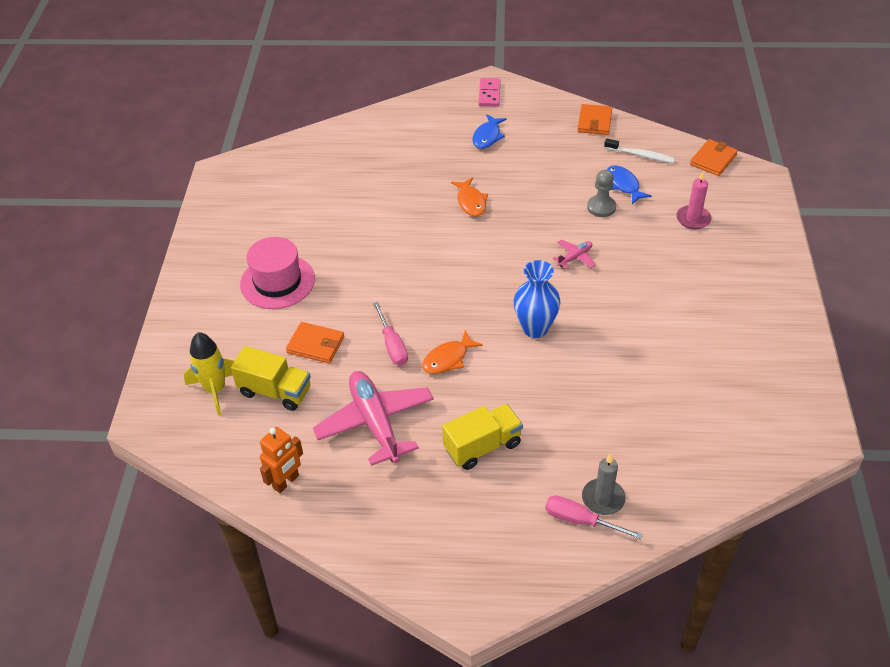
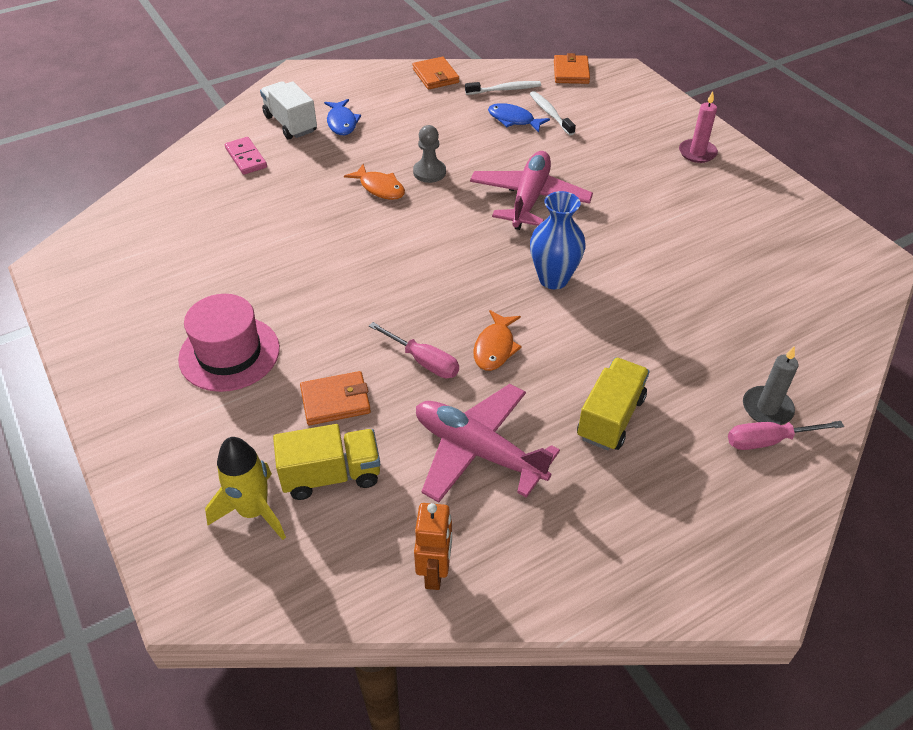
camera: 35 degrees left, 0 degrees up
(449, 123) = (290, 124): none -> white truck
(489, 94) = (309, 84): pink domino -> pink domino (246, 158)
(575, 257) = (529, 199): pink plane -> pink plane, size x2.22
(601, 207) = (511, 146): grey pawn -> grey pawn (429, 172)
(659, 191) = (550, 113): none -> white toothbrush
(693, 219) = (601, 126): pink candle -> pink candle (697, 153)

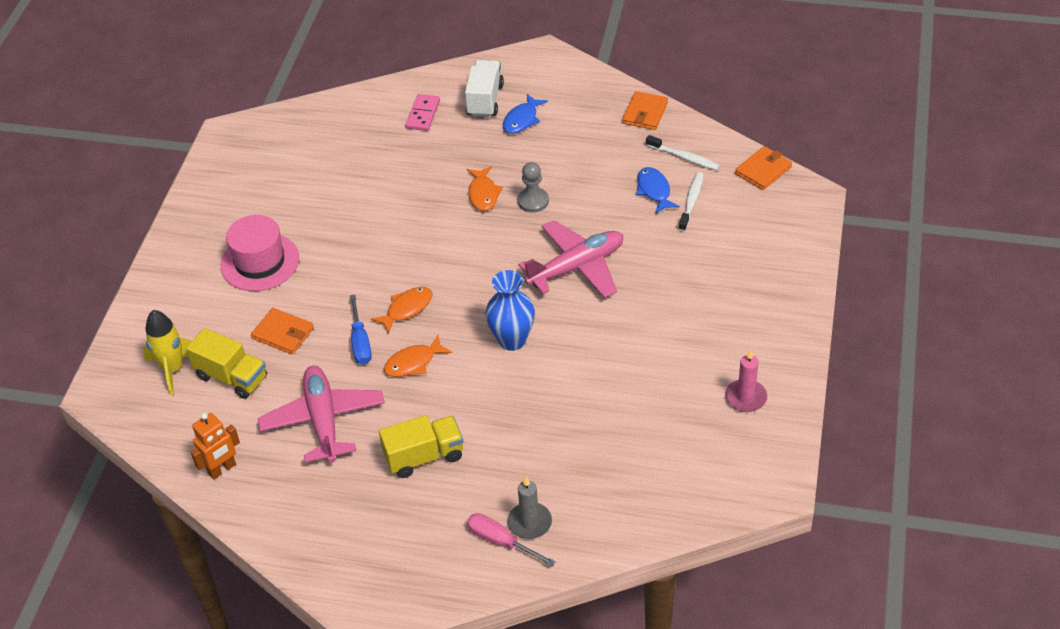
camera: 45 degrees right, 0 degrees up
(424, 361) = (360, 342): pink screwdriver -> blue screwdriver
(430, 309) = (407, 309): none -> orange fish
(697, 153) = (763, 308): pink candle -> pink candle (745, 397)

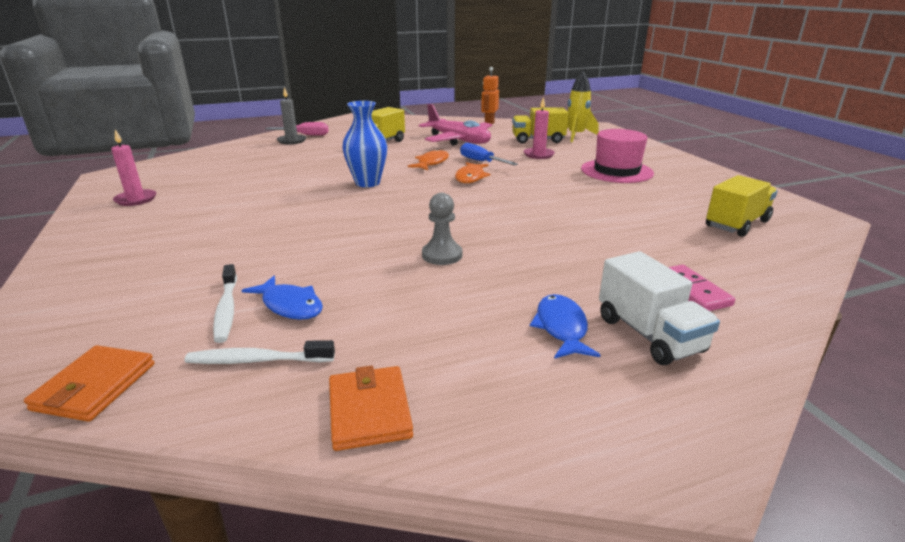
camera: 145 degrees right, 20 degrees down
(283, 333) = (538, 155): orange wallet -> pink candle
(296, 152) = (737, 224): none -> yellow truck
(483, 194) = (504, 246): orange fish -> none
(576, 267) = (345, 225): pink plane -> none

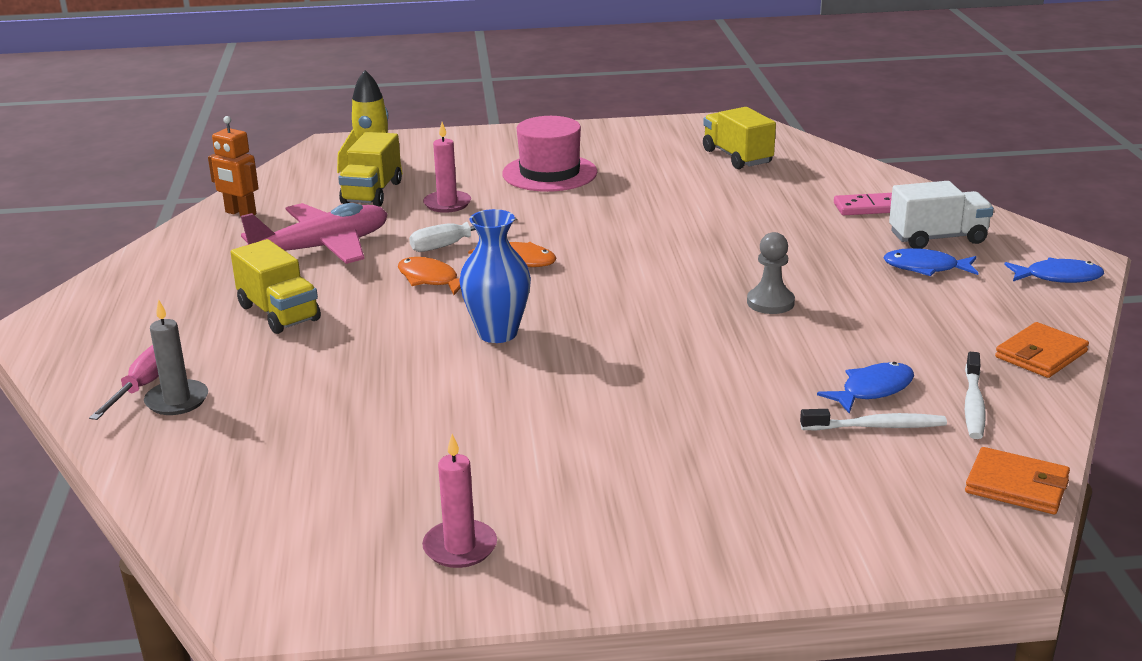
camera: 75 degrees left, 0 degrees up
(369, 411) = (1041, 354): orange wallet -> orange wallet turned 45 degrees counterclockwise
(481, 162) = (451, 245): blue screwdriver -> white screwdriver
(603, 434) = (1058, 277): none -> blue fish

